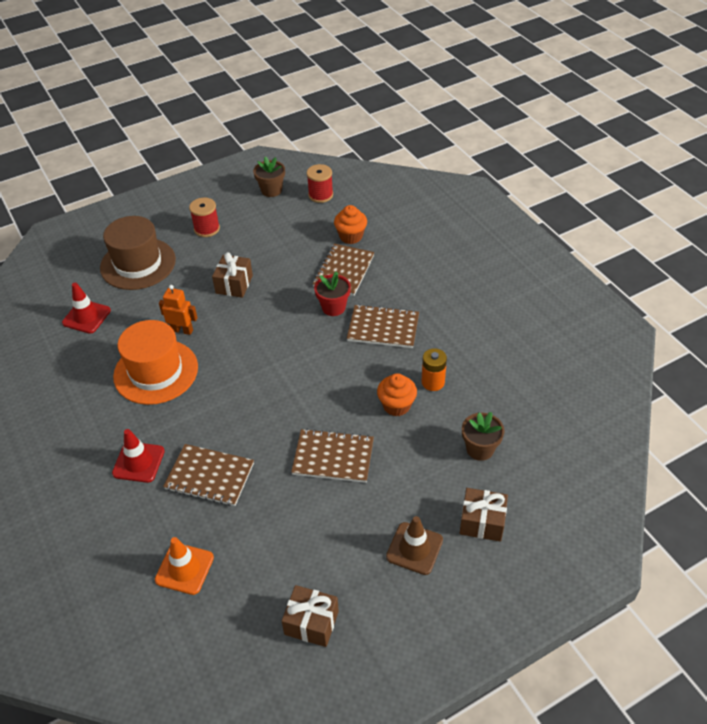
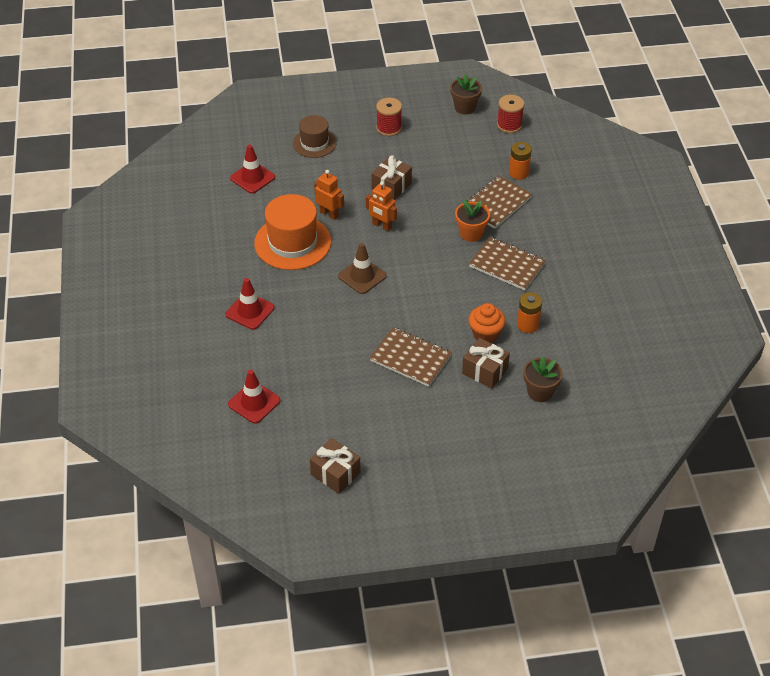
camera: 20 degrees right, 0 degrees up
(138, 264) = (314, 143): brown hat -> brown hat, size x0.61
(184, 569) = (254, 402): orange traffic cone -> red traffic cone
(209, 476) = (302, 340): brown notebook -> none
(241, 326) = (381, 226): none -> orange robot
(333, 307) = (471, 233): red flower pot -> orange flower pot
(351, 236) = (518, 173): orange cupcake -> orange battery
(414, 548) = (443, 449): brown traffic cone -> brown traffic cone (362, 276)
(482, 522) = (510, 448): brown gift -> brown gift (485, 371)

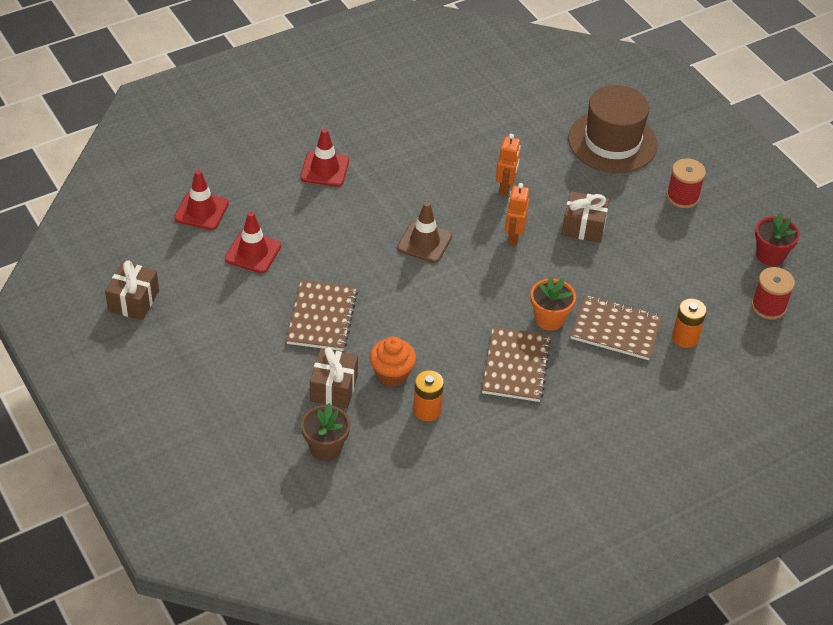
camera: 65 degrees right, 0 degrees up
(252, 178) = (523, 110): red traffic cone -> red traffic cone (253, 252)
(292, 242) = (443, 171): orange hat -> none
(314, 143) = (612, 142): brown hat -> brown hat, size x1.63
(465, 107) = (770, 255): brown flower pot -> red flower pot

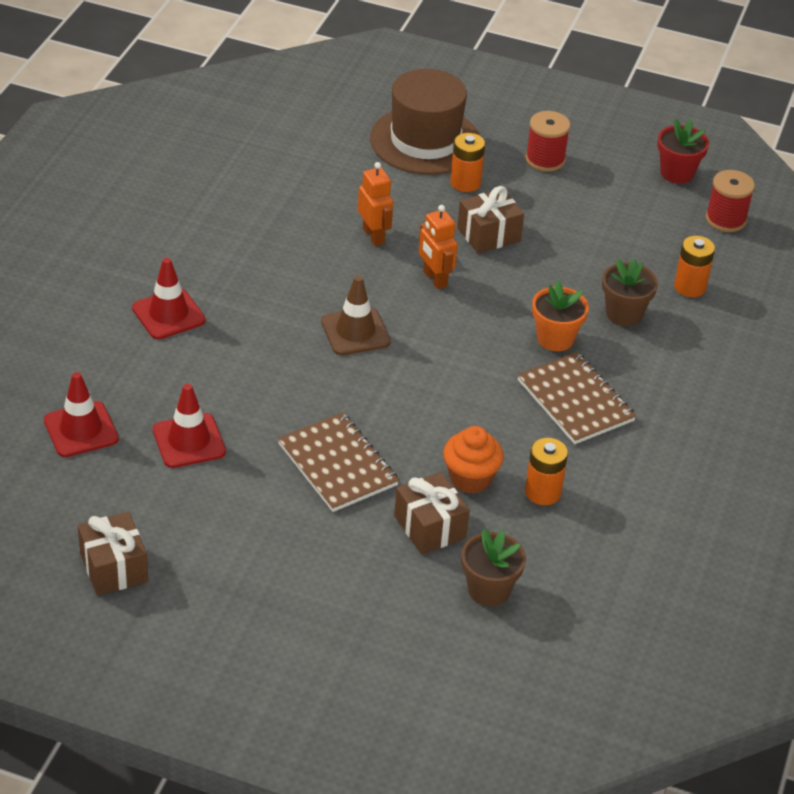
camera: 40 degrees left, 5 degrees down
(607, 184) = (465, 183): none -> orange battery
(616, 329) = (624, 314): brown notebook -> brown flower pot

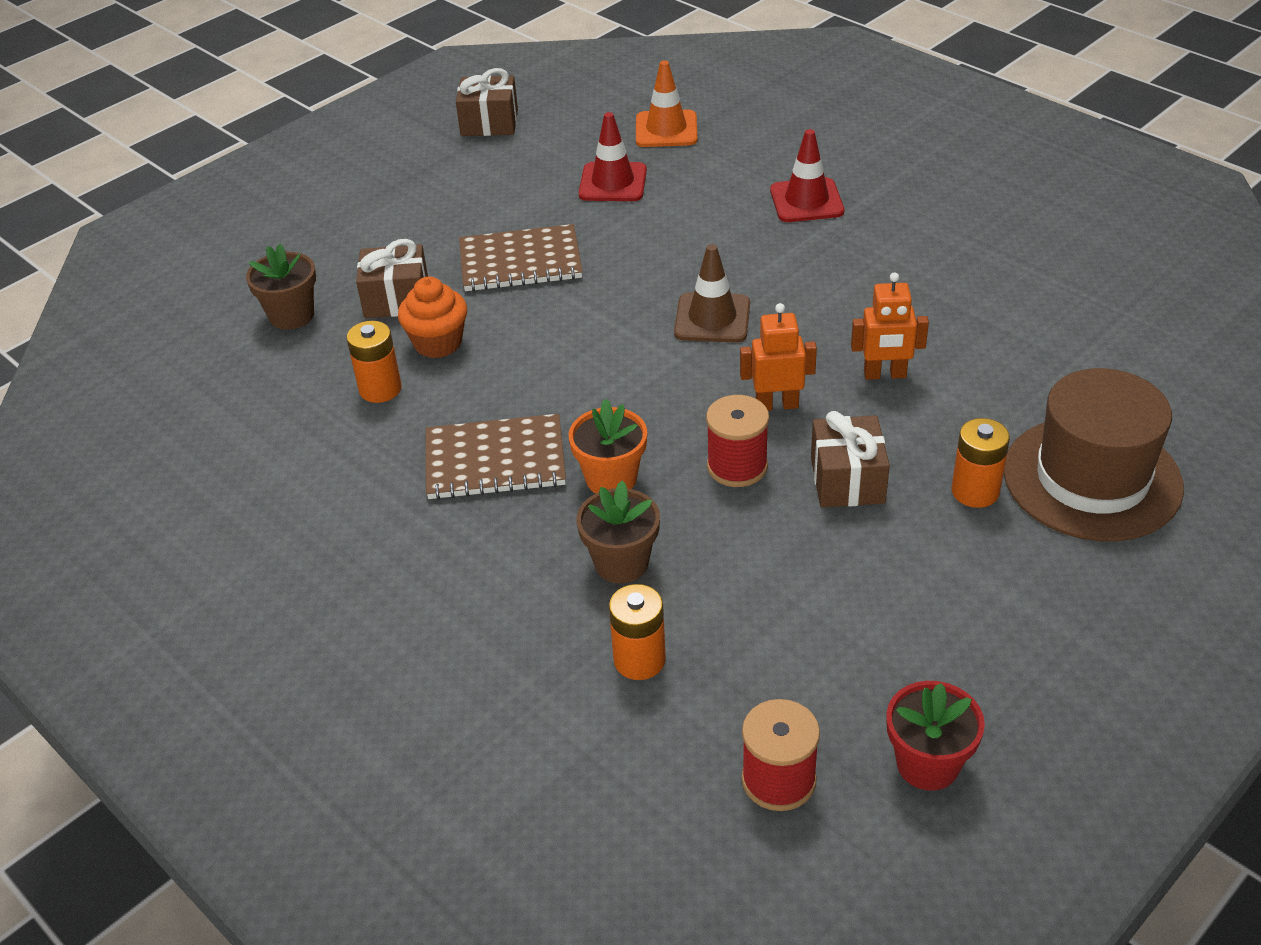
camera: 120 degrees right, 0 degrees up
(81, 430) = (666, 129): red traffic cone -> orange traffic cone
(545, 159) = (1011, 600): red spool -> red spool (737, 466)

